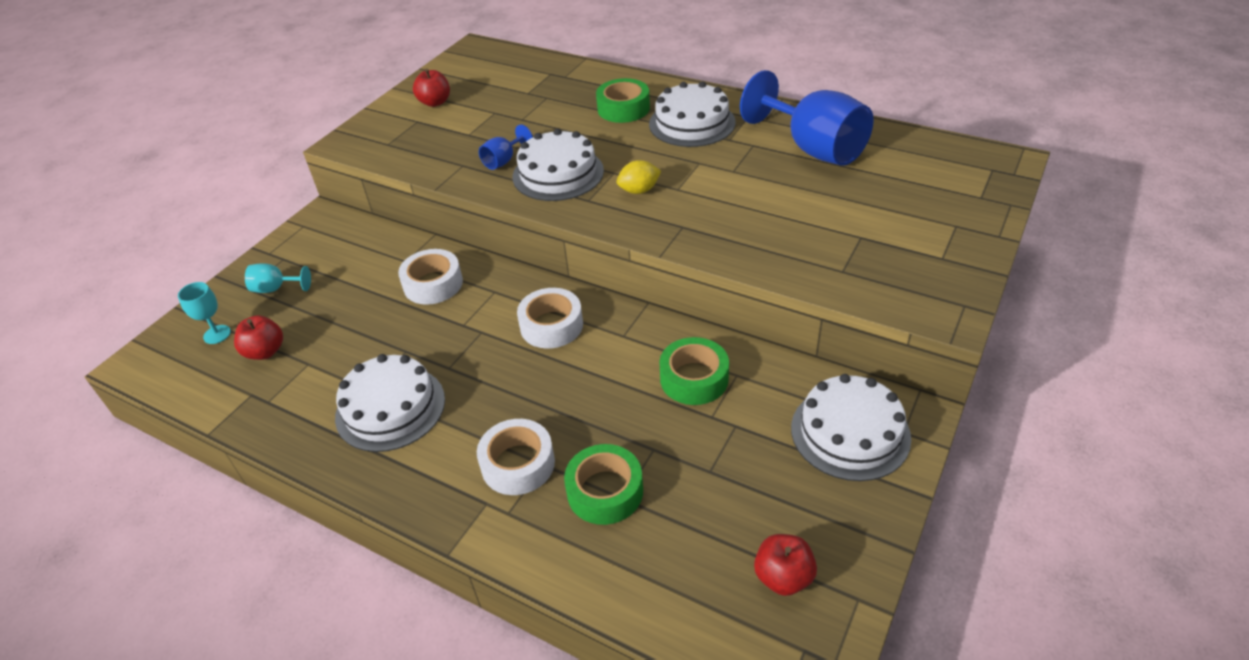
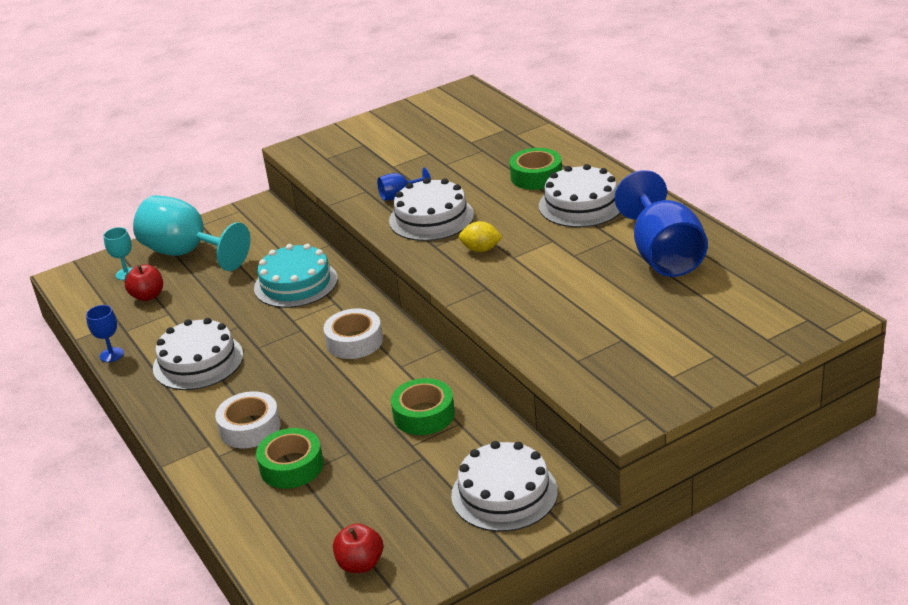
camera: 30 degrees right, 10 degrees down
(272, 437) = (111, 355): none -> blue goblet
(276, 289) = (187, 253): turquoise goblet -> turquoise goblet, size x2.26
(433, 284) = (296, 283): white tape -> turquoise cake
(435, 102) = (390, 132): red apple -> none

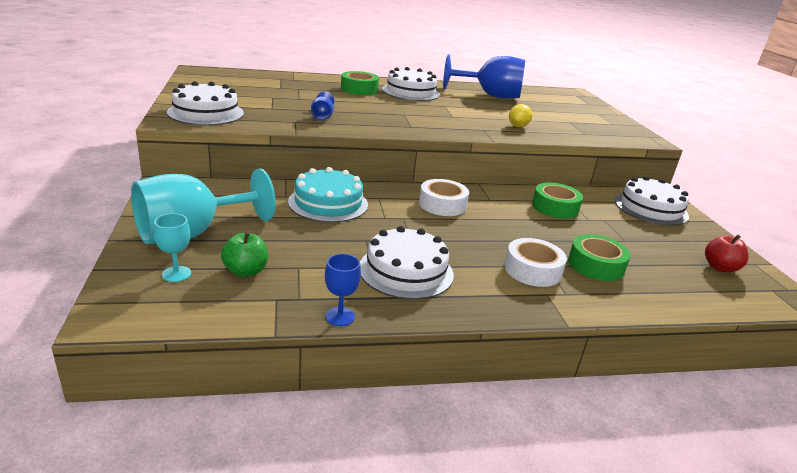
camera: 75 degrees left, 5 degrees down
(148, 296) = (246, 271): red apple -> green apple
(431, 218) = (370, 118): white cake -> white cake (206, 113)
(481, 249) = (433, 119): yellow lemon -> yellow lemon (518, 126)

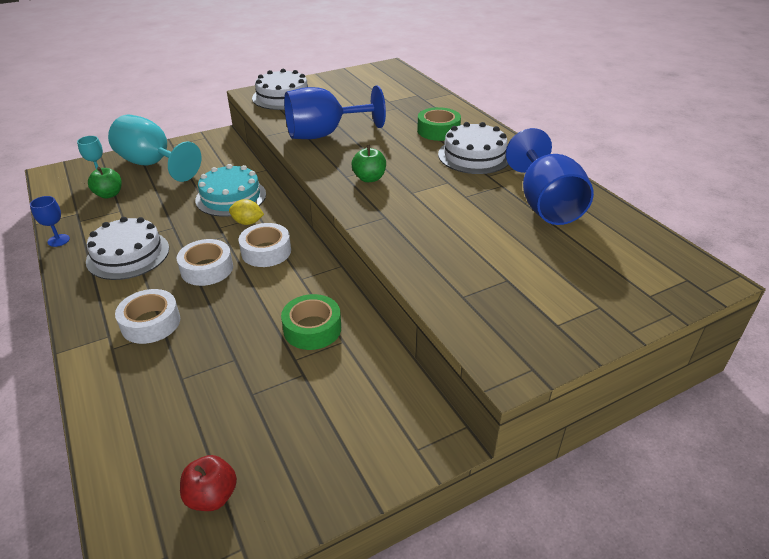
camera: 75 degrees right, 10 degrees up
(322, 117) = (325, 134): blue goblet -> blue goblet, size x2.26
(421, 121) = (369, 178): none -> green apple
(456, 233) = (207, 269): none -> white tape
(518, 126) = (428, 239): yellow lemon -> yellow lemon (247, 222)
(595, 265) = (176, 368): green tape -> none
(651, 208) = (376, 426): white cake -> none

